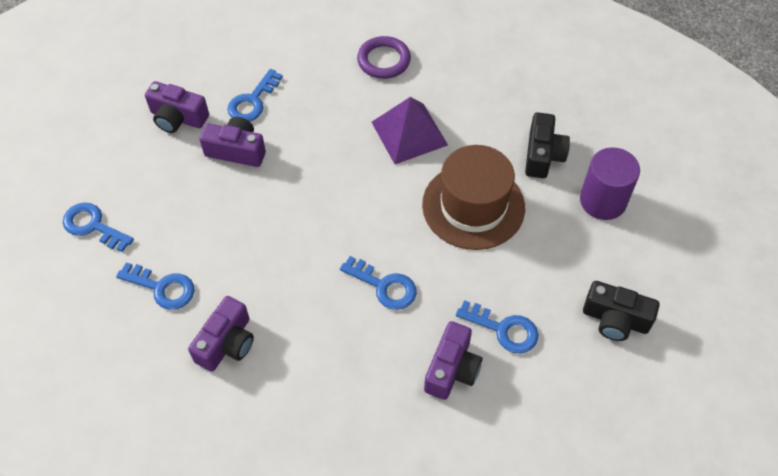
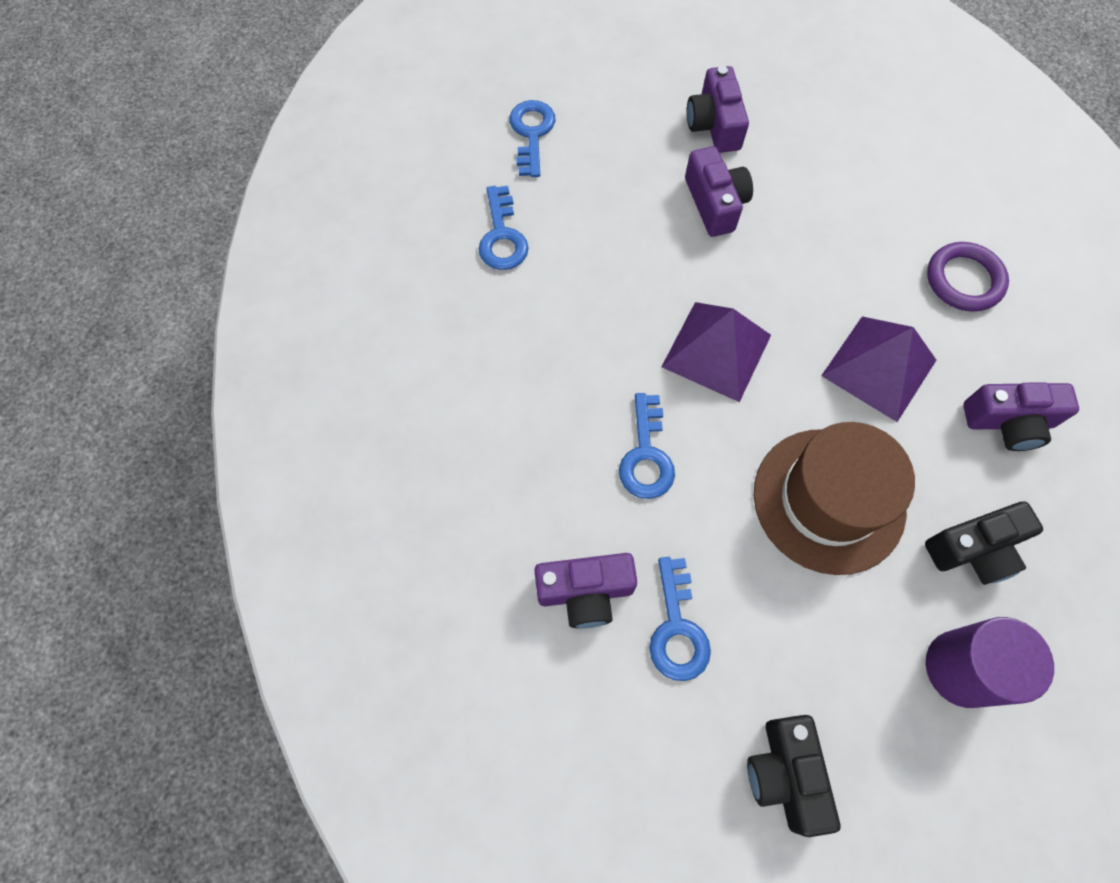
camera: 60 degrees right, 10 degrees up
(227, 343) = (476, 334): purple camera -> purple camera (1008, 422)
(253, 101) = (792, 180): blue key -> none
(340, 208) = (716, 350): none -> purple pyramid

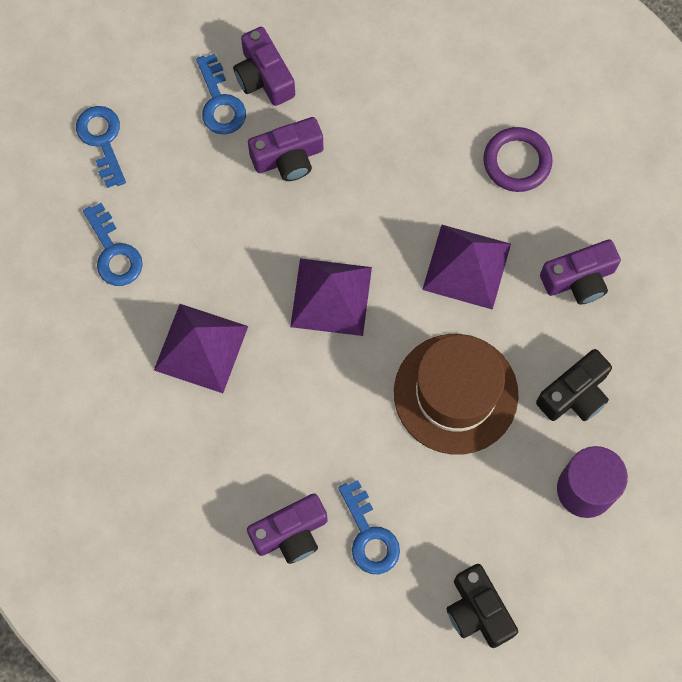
camera: 20 degrees left, 5 degrees up
(557, 357) = (201, 348): none -> purple pyramid
(646, 455) = (302, 407): blue key -> blue key (220, 102)
(715, 203) = (288, 157): purple camera -> purple camera turned 105 degrees clockwise

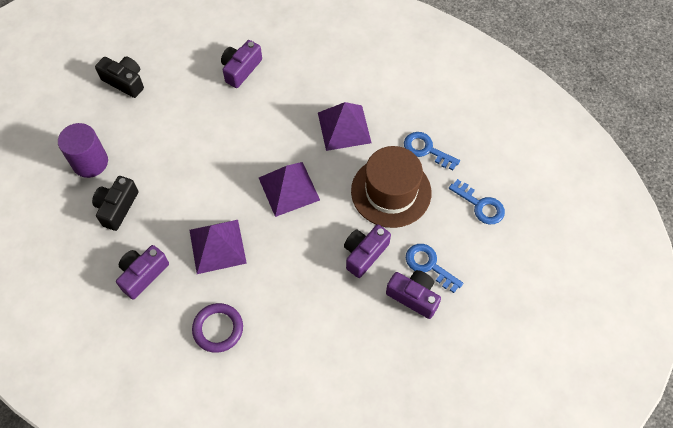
camera: 150 degrees right, 10 degrees down
(369, 535) = (199, 87): blue key -> none
(455, 393) = (188, 174): brown hat -> brown hat (391, 191)

